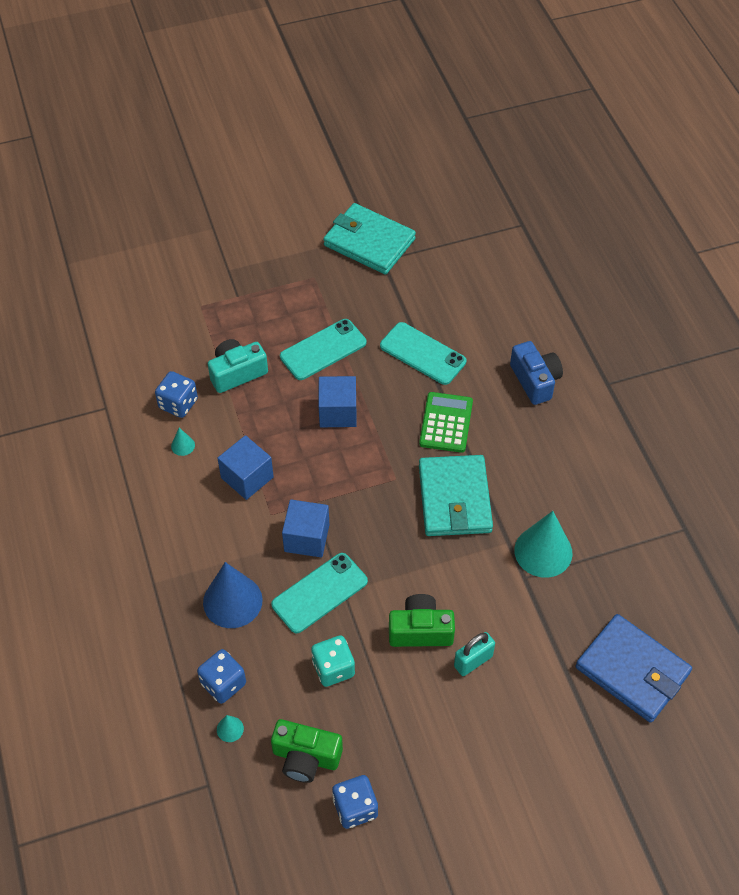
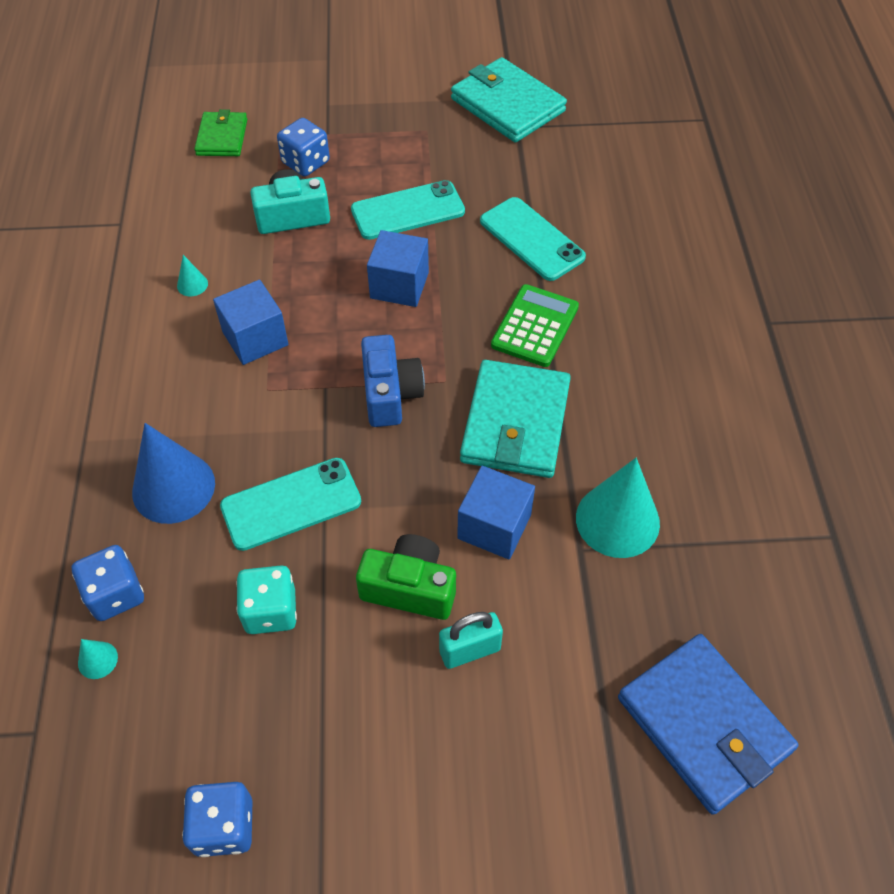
camera: 15 degrees right, 0 degrees up
(155, 316) = (222, 137): none -> green wallet
(178, 404) = (207, 236): blue dice -> blue dice (305, 162)
(306, 538) = (301, 429): blue cube -> blue cube (494, 526)
(306, 757) = (184, 729): green camera -> none
(535, 380) = (670, 299): blue camera -> blue camera (390, 394)

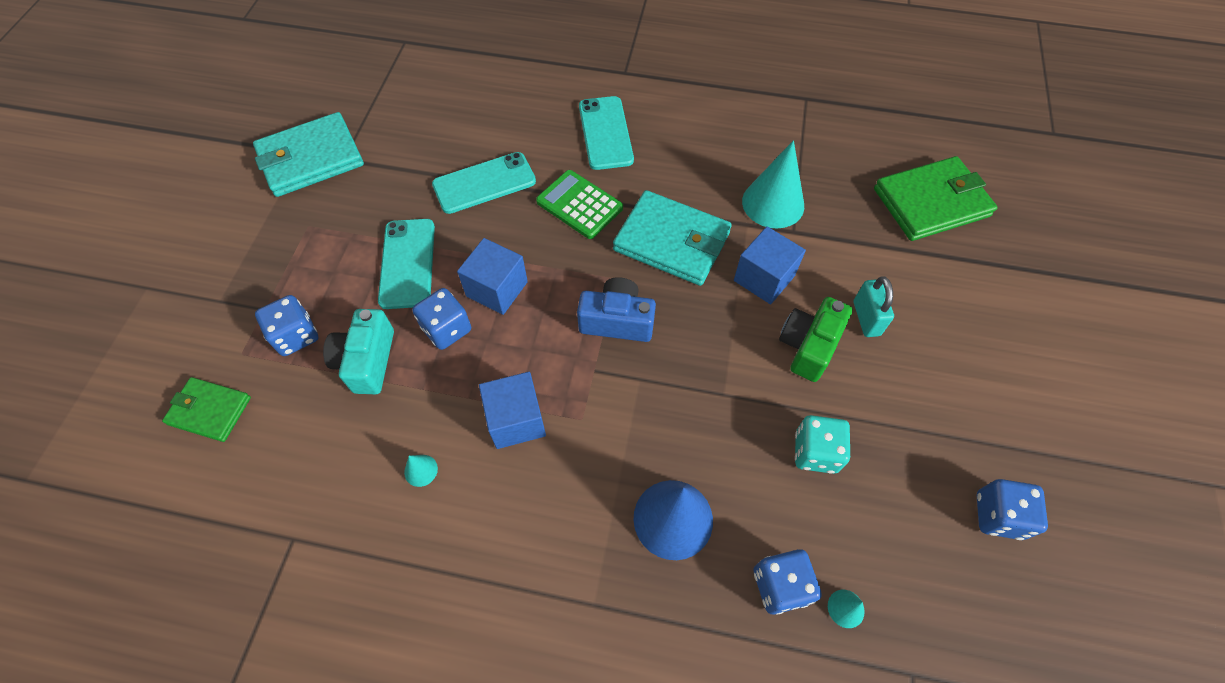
camera: 75 degrees left, 5 degrees up
(291, 504) = (713, 419): turquoise phone -> turquoise phone (605, 133)
(341, 261) = (447, 329): none -> blue dice
(703, 724) = (931, 202): blue wallet -> green wallet

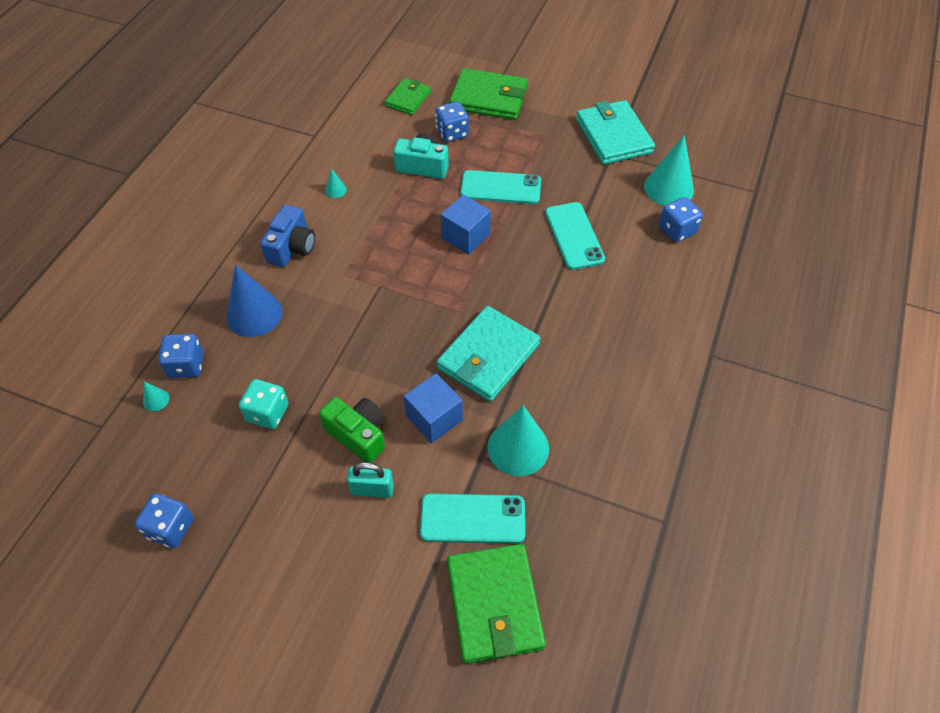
camera: 100 degrees right, 5 degrees down
(220, 301) = (488, 98): none -> green wallet
(402, 107) = (668, 188): none -> turquoise cone
(447, 329) = (437, 207): blue dice -> blue dice (677, 230)
(516, 420) = (354, 238): blue cube -> none
(579, 205) = (540, 296): green calculator -> none
(605, 133) = (625, 327): turquoise phone -> turquoise phone (472, 519)
(617, 321) = (418, 306): blue camera -> blue camera (292, 247)

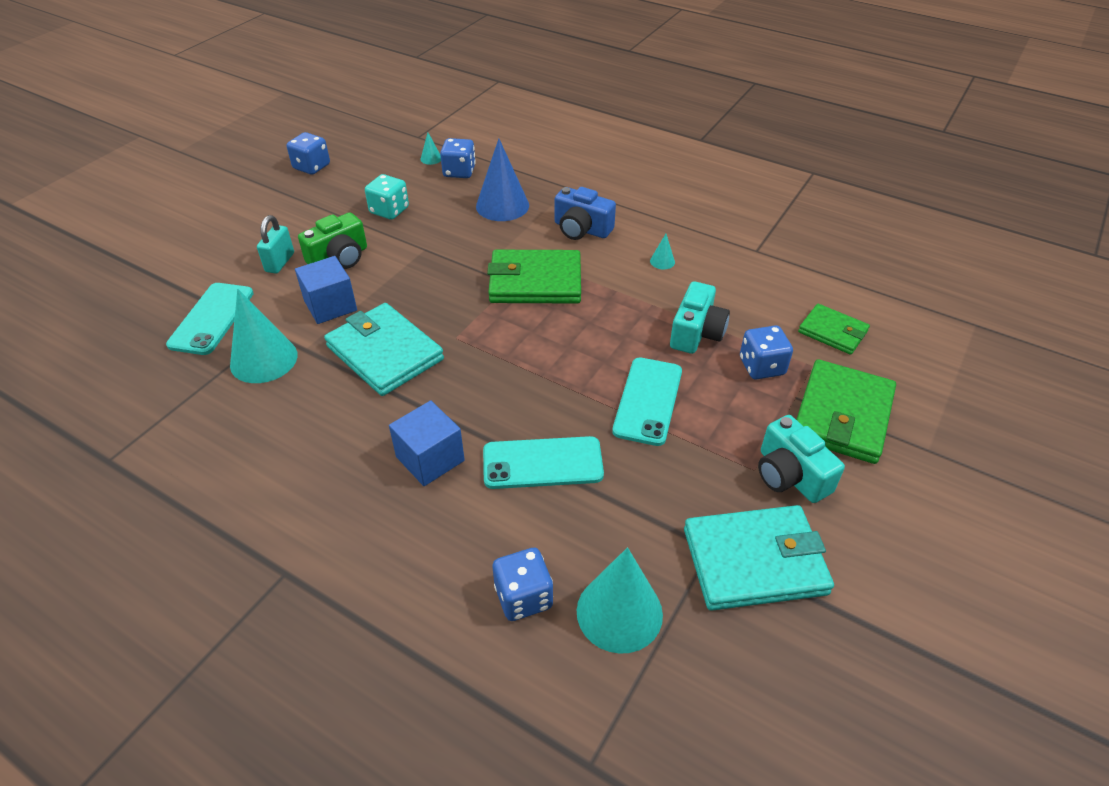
camera: 100 degrees right, 10 degrees down
(465, 236) = (567, 357): blue cube -> blue cube (430, 459)
(494, 604) = (126, 322): green wallet -> green wallet (535, 281)
(546, 121) = (790, 475): none -> turquoise camera

